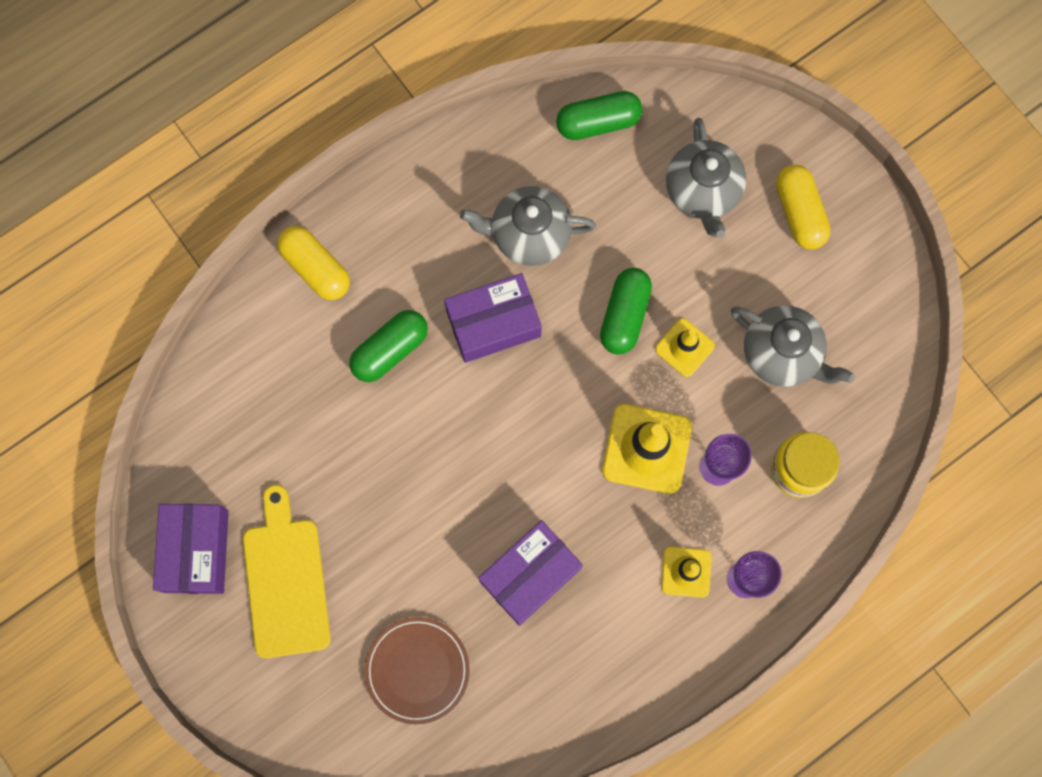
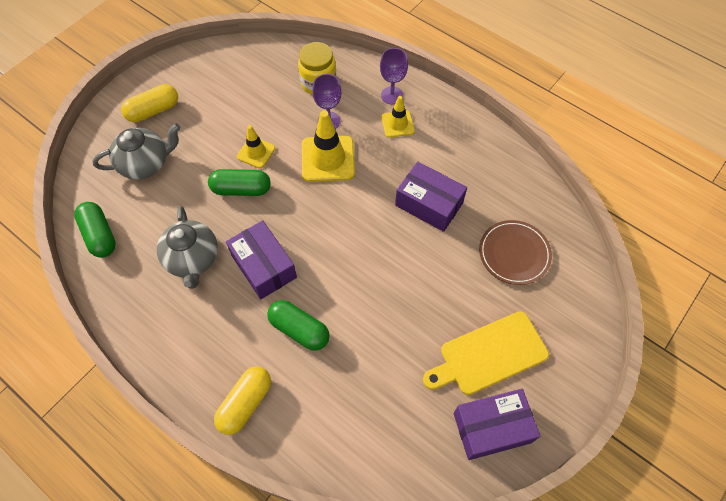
camera: 105 degrees left, 15 degrees down
(782, 354) = (249, 103): grey teapot -> none

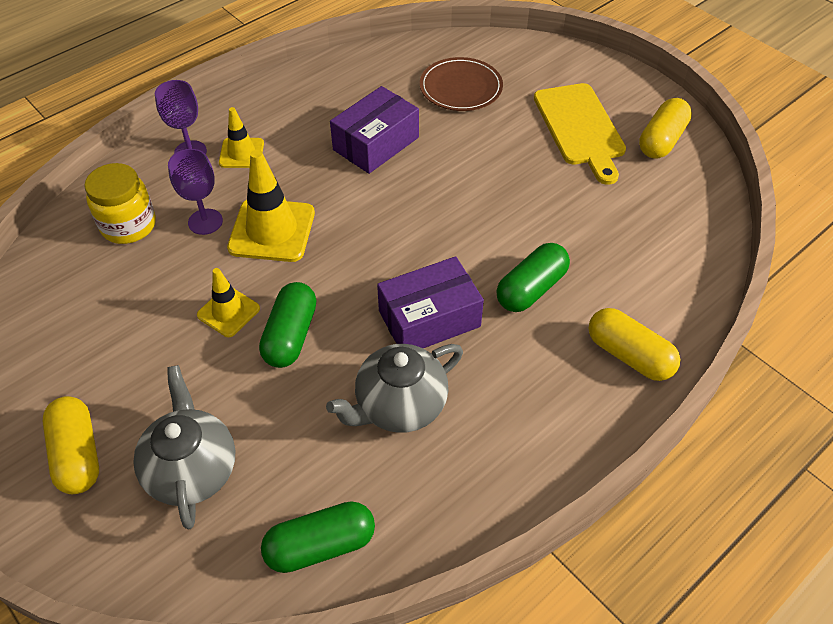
camera: 80 degrees left, 10 degrees down
(193, 259) = (399, 406): grey teapot -> grey teapot turned 150 degrees clockwise
(492, 428) = (661, 140): purple box -> yellow capsule

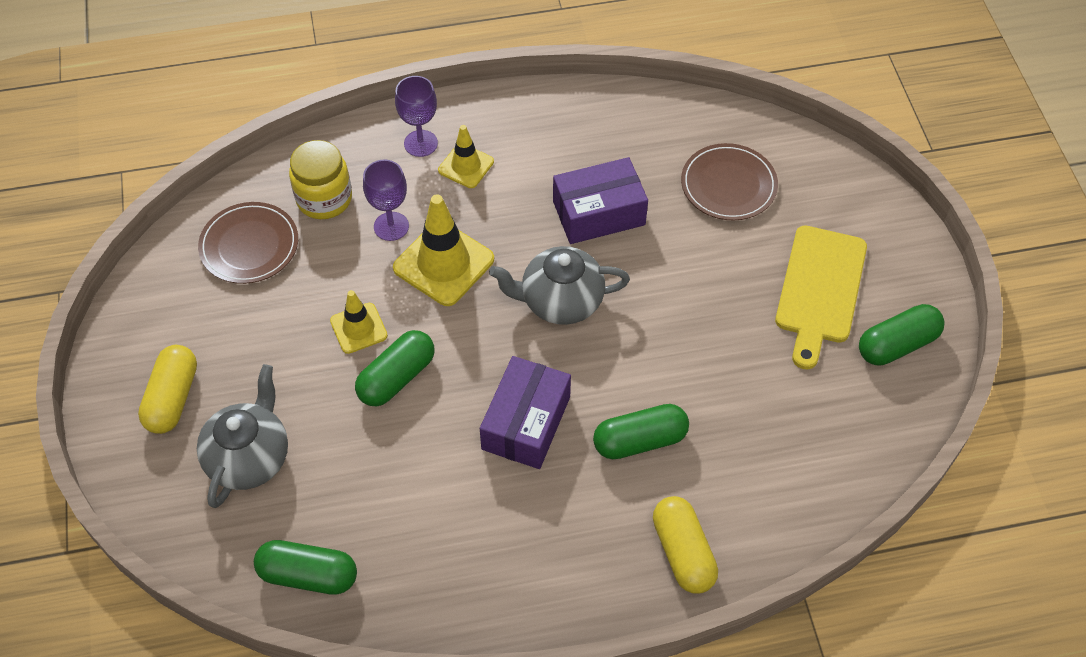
camera: 30 degrees right, 5 degrees up
(78, 290) = (249, 245): none -> brown plate
(399, 406) = (446, 491): grey teapot -> grey teapot (560, 301)
(429, 319) = (526, 423): purple box -> purple box turned 75 degrees counterclockwise
(661, 140) = (897, 344): yellow capsule -> green capsule

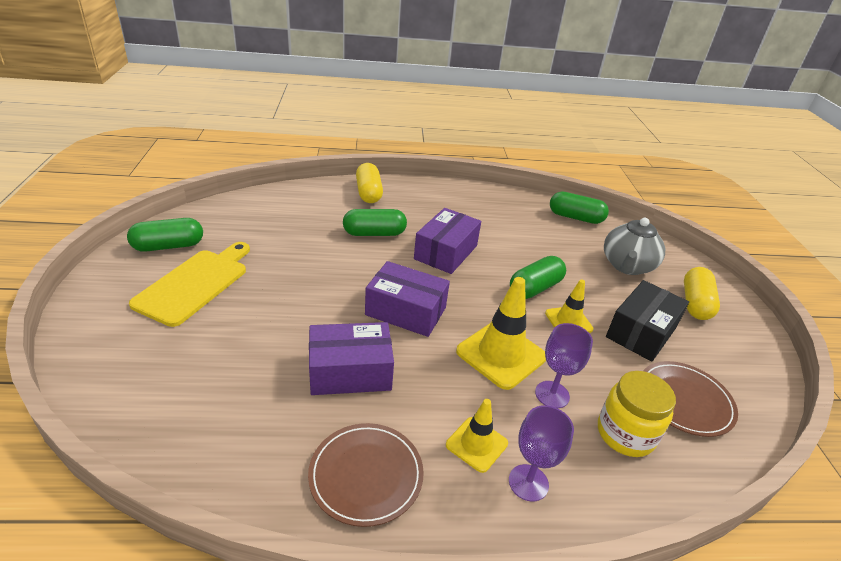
camera: 175 degrees left, 20 degrees down
(268, 330) = (641, 332): none -> black box
(560, 301) = (405, 311): grey teapot -> purple box
(728, 185) = (210, 375): brown plate -> brown plate (366, 475)

